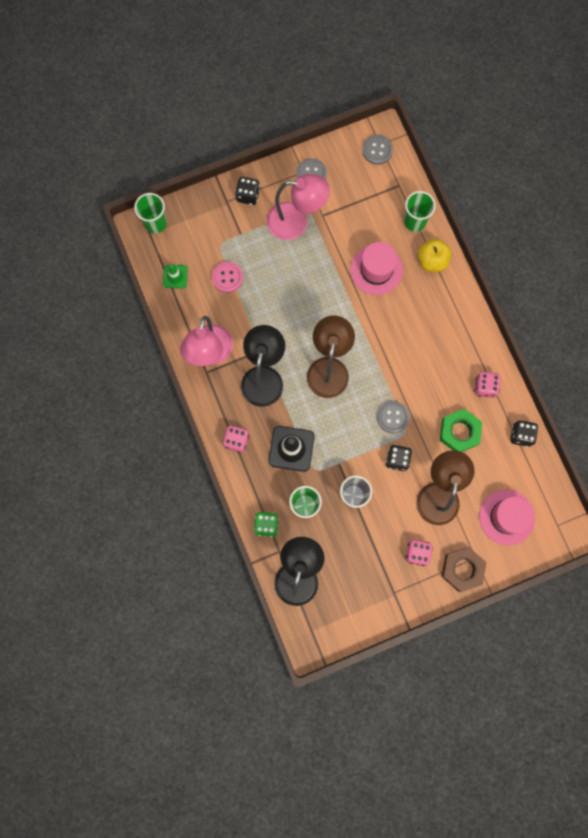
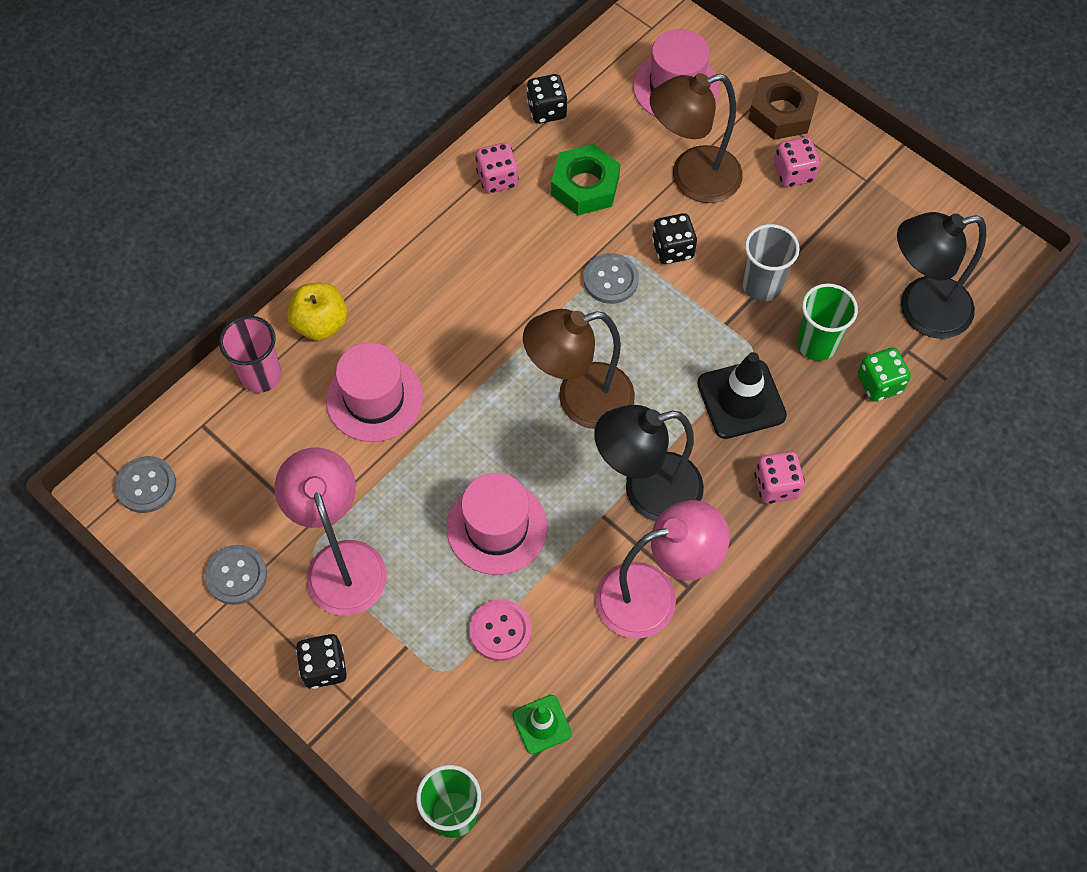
camera: 115 degrees left, 15 degrees down
(279, 298) = (497, 527): none -> pink hat
(414, 221) = (260, 375): green cup -> pink cup

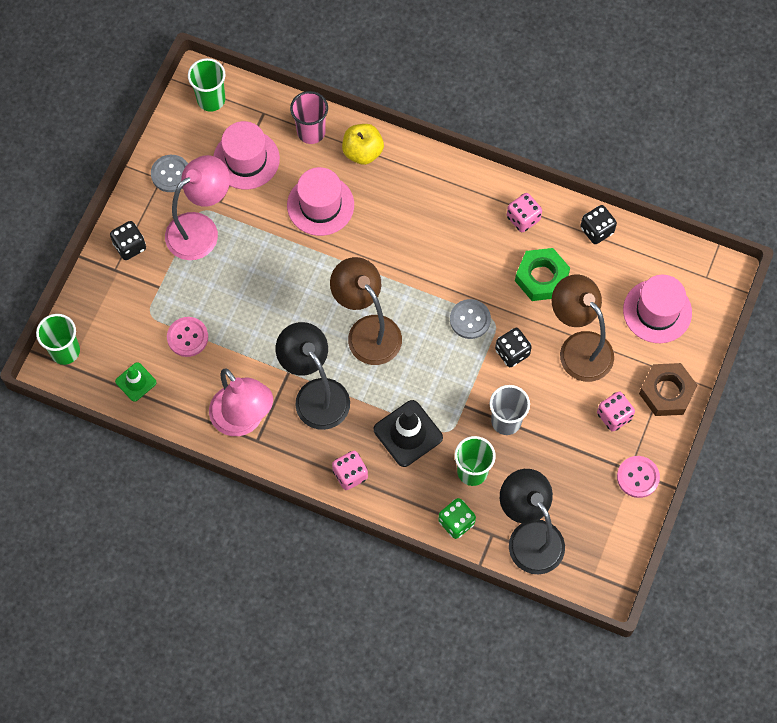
camera: 70 degrees right, 5 degrees up
(146, 485) = (211, 99): grey button -> green cup
(497, 527) = (256, 311): pink hat -> pink hat (246, 159)
(879, 175) = (638, 477): none -> pink button

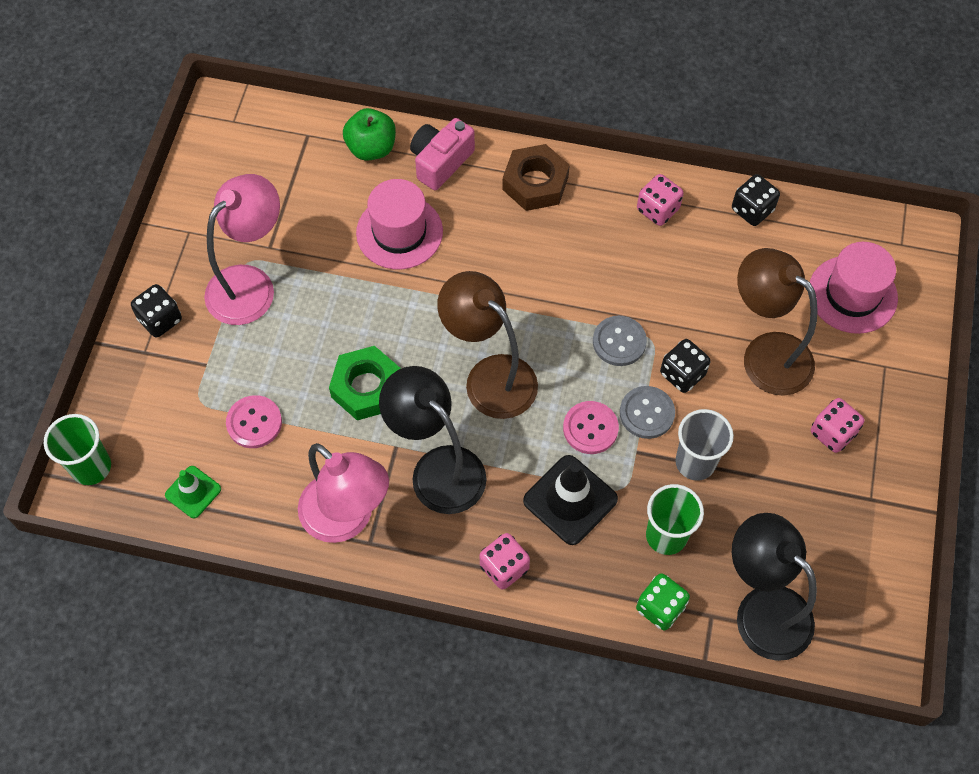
camera: 10 degrees left, 5 degrees down
(171, 174) = (201, 224): grey button -> grey button (647, 413)
(211, 99) = (239, 129): green cup -> none
(246, 159) = (295, 192): pink hat -> none
(311, 132) = (371, 148): pink cup -> green apple
(362, 152) = (440, 162): yellow apple -> pink camera
(541, 277) = (697, 276): green nut -> green nut (366, 388)
(638, 477) = (884, 506): pink button -> pink button (590, 428)
(666, 392) = (891, 392): brown nut -> brown nut (535, 183)

